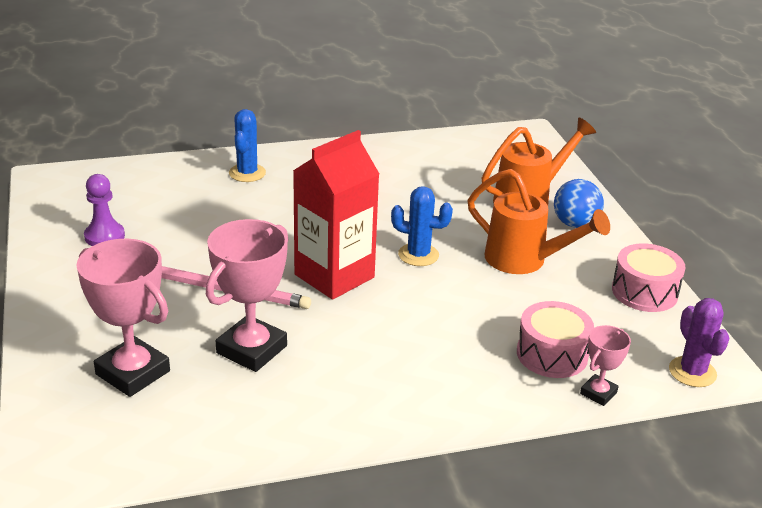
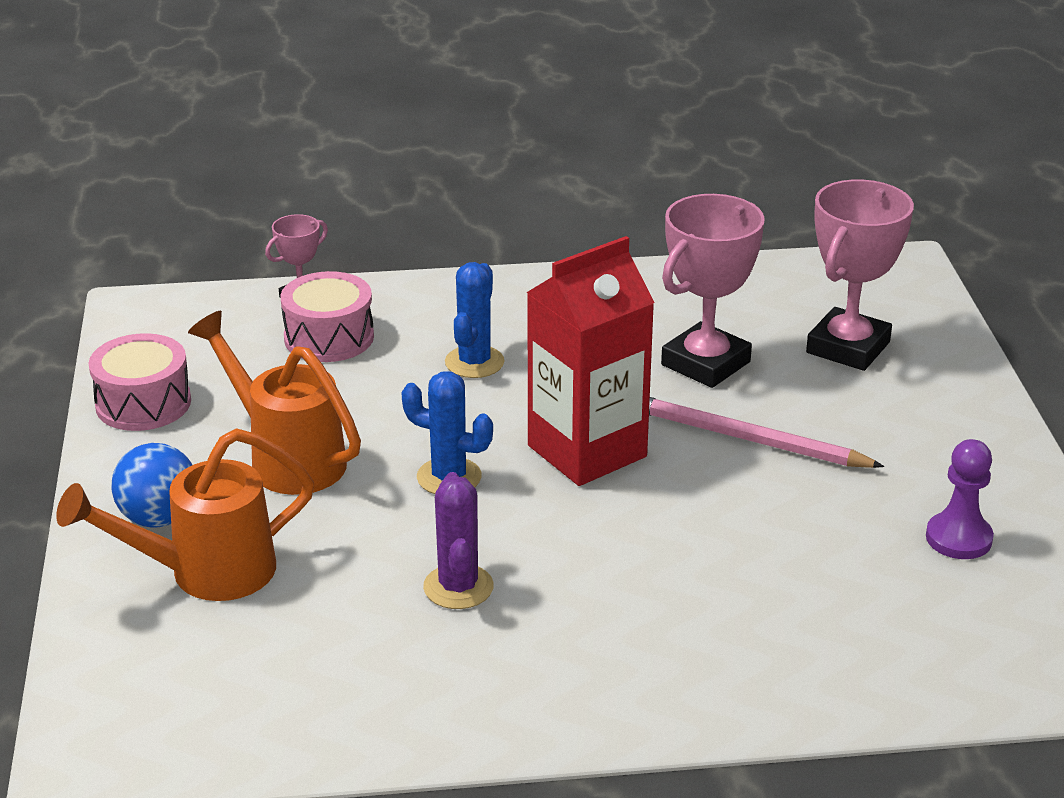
camera: 170 degrees left, 0 degrees up
(133, 372) = (848, 347): pink trophy -> pink trophy turned 75 degrees clockwise
(247, 173) = (731, 668): blue cactus -> blue cactus (474, 362)
(692, 372) = (171, 310): purple cactus -> purple cactus (458, 587)

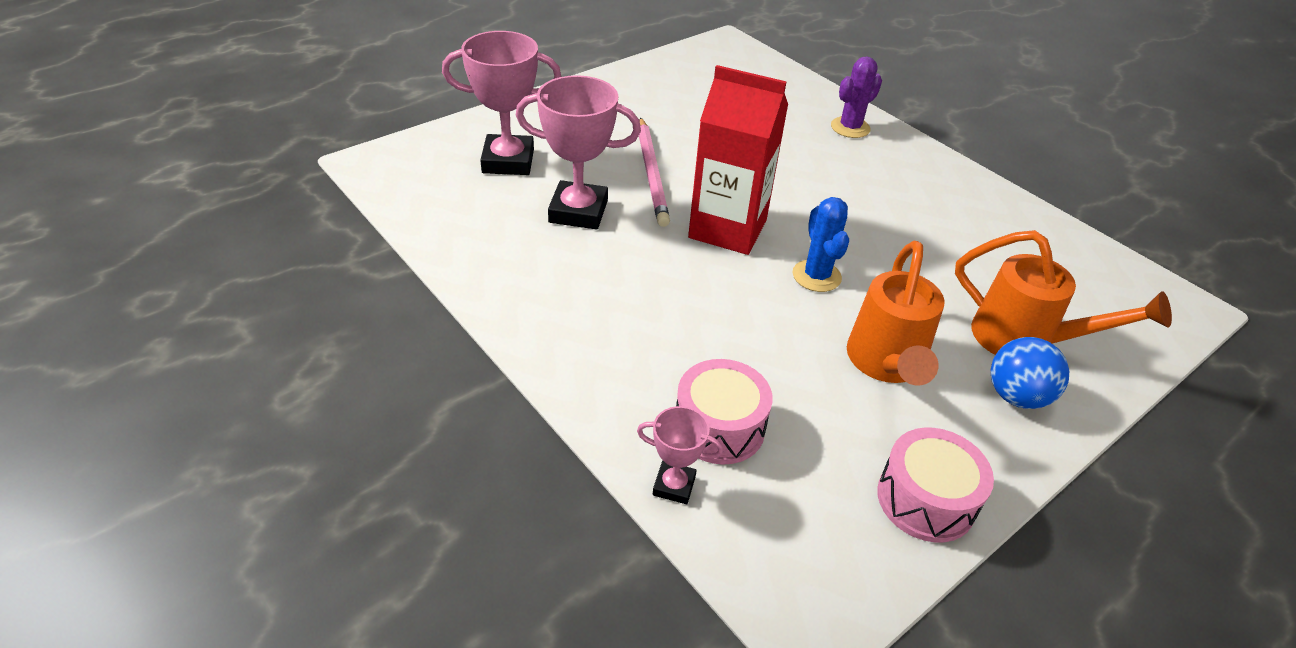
camera: 125 degrees left, 10 degrees up
(458, 587) = (902, 232): purple cactus -> purple cactus (850, 128)
(474, 362) = (675, 321): blue cactus -> none
(958, 538) = (674, 92): purple pawn -> none

